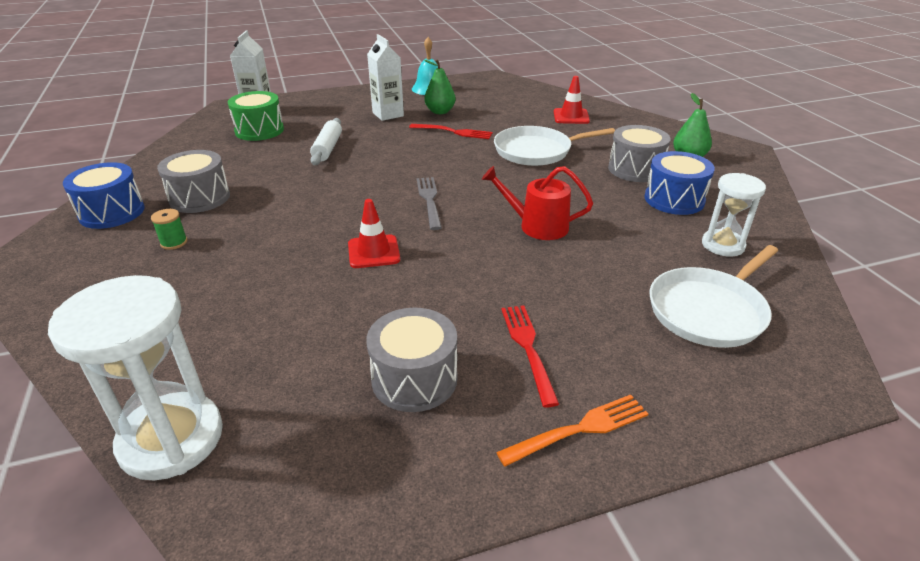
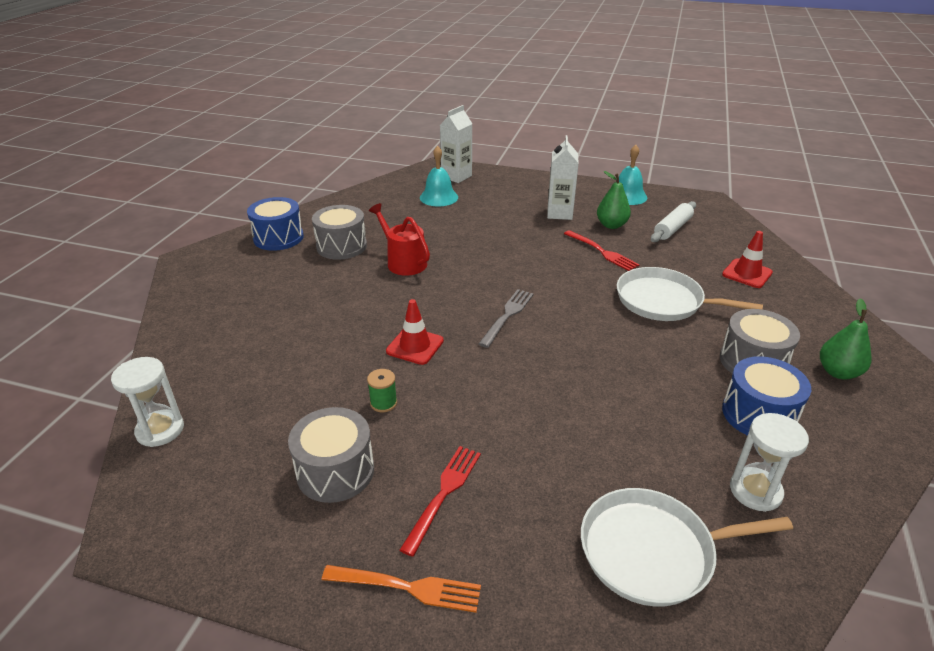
camera: 35 degrees right, 0 degrees up
(171, 439) = (160, 430): white hourglass -> white hourglass, size x0.61
(174, 242) = (292, 279): green spool -> green spool (383, 403)
(259, 130) = (439, 197): green drum -> turquoise bell
(327, 148) = (474, 232): white rolling pin -> white rolling pin (672, 228)
(537, 226) = (577, 382): red watering can -> red watering can (403, 262)

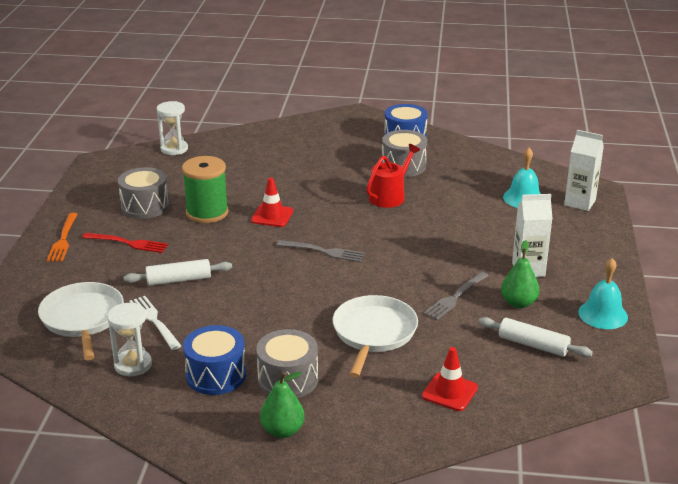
camera: 80 degrees right, 5 degrees down
(383, 403) = (207, 213): green spool -> green spool, size x2.24
(554, 439) = (179, 280): none -> white rolling pin
(602, 252) = (455, 297): red fork -> grey fork
(653, 467) = (154, 321): none -> white fork

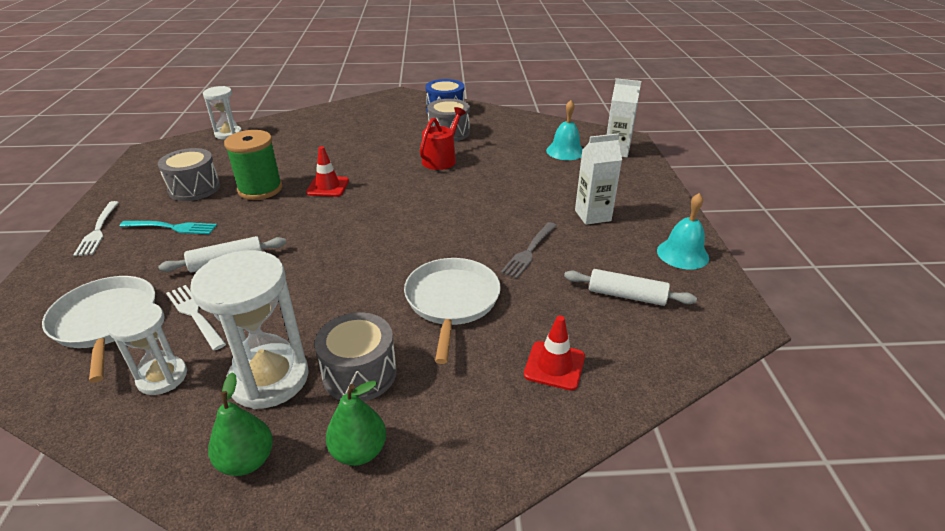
camera: 10 degrees left, 5 degrees up
(63, 239) = (98, 230): orange fork -> white fork
(128, 243) = (172, 227): red fork -> turquoise fork
(216, 375) = (269, 379): blue drum -> white hourglass
(323, 251) = (384, 217): grey fork -> none
(518, 303) = (595, 251): green pear -> green pear (247, 461)

